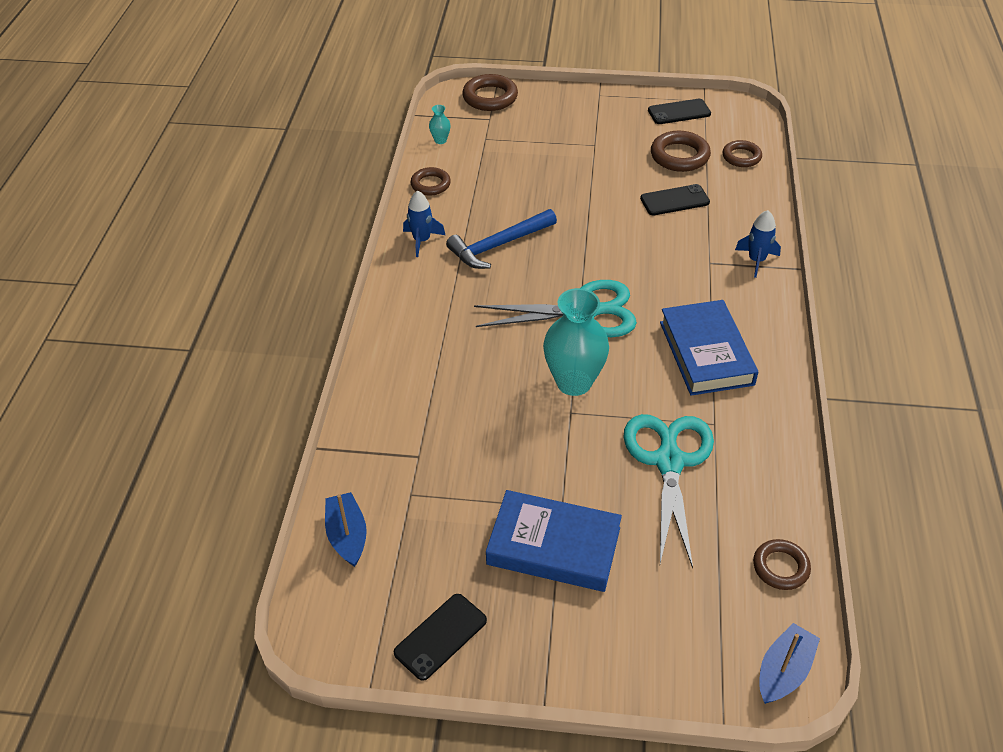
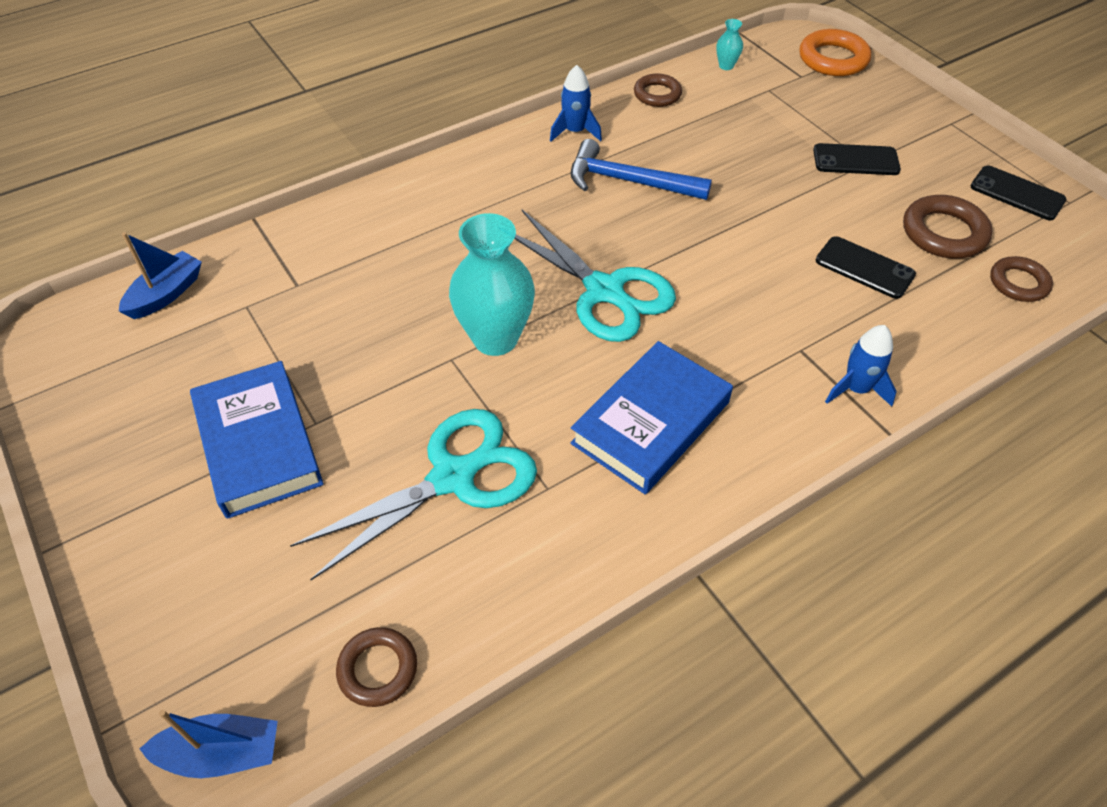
camera: 50 degrees right, 5 degrees up
(440, 636) = (89, 422): black phone -> black phone (855, 160)
(490, 97) = (833, 59): brown ring -> orange ring

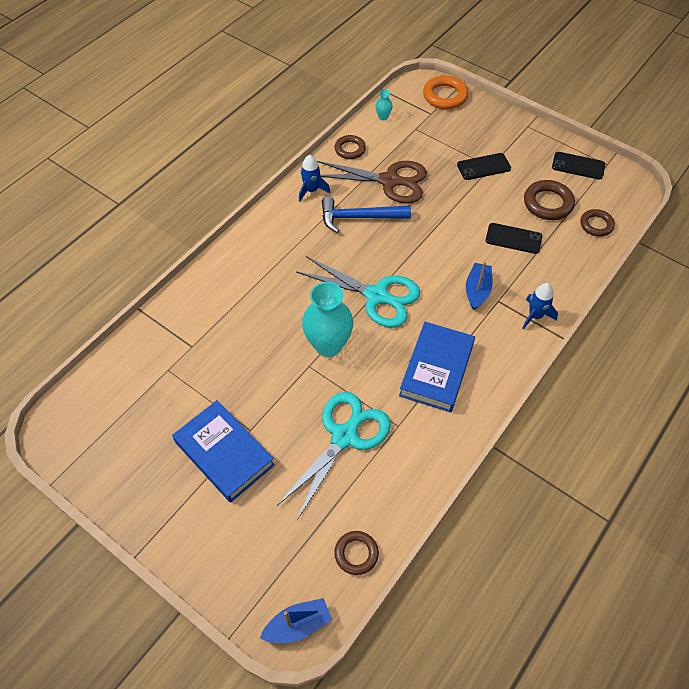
camera: 20 degrees left, 5 degrees up
(166, 294) = (112, 377): blue boat -> blue boat (477, 290)
(699, 146) = (390, 181): none -> brown scissors

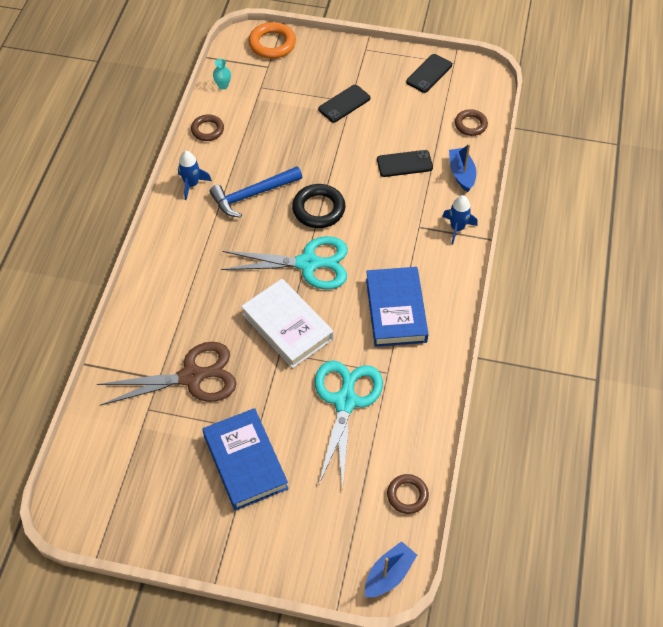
camera: 25 degrees left, 0 degrees up
(224, 453) = (245, 462): blue book -> blue book turned 45 degrees clockwise
(328, 345) = (287, 326): turquoise vase -> white book
(390, 181) = (264, 148): brown scissors -> brown scissors (193, 376)
(412, 251) = (318, 209): none -> black ring
(477, 290) = (396, 224): blue boat -> blue boat (461, 174)
(548, 203) = (419, 119): brown ring -> none
(578, 166) = (429, 73): black phone -> black phone turned 45 degrees counterclockwise

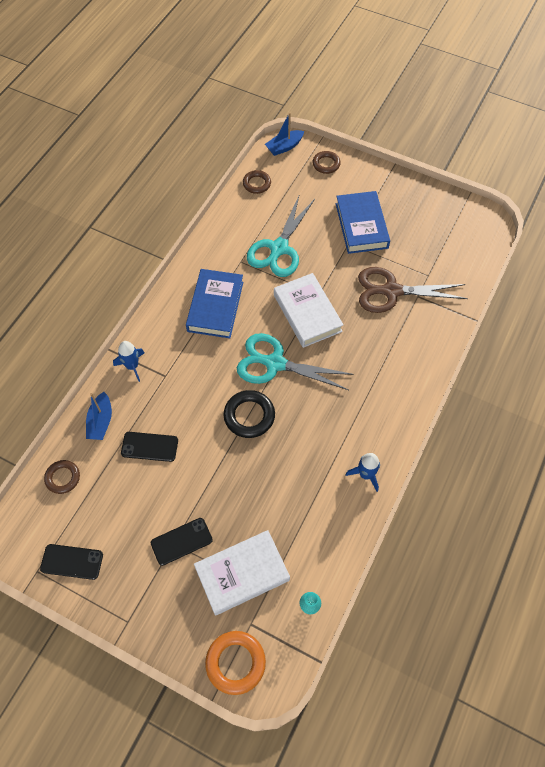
camera: 165 degrees left, 5 degrees up
(207, 130) = (338, 542): brown ring -> brown ring (326, 164)
(252, 194) = (308, 447): blue hammer -> none
(284, 94) = (242, 574): none -> white book
(429, 73) = (72, 562): black phone -> black phone turned 45 degrees clockwise

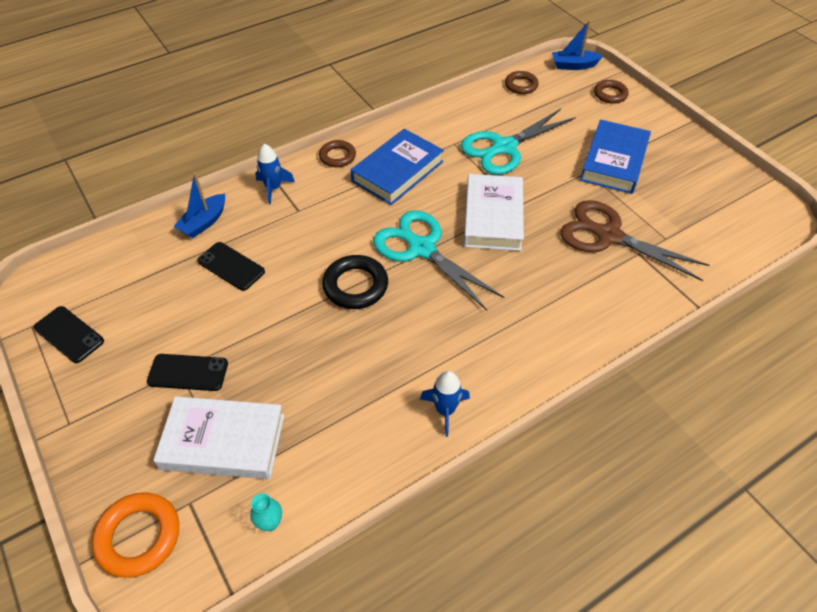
camera: 30 degrees right, 10 degrees down
(63, 478) = (127, 254): brown ring -> brown ring (337, 156)

